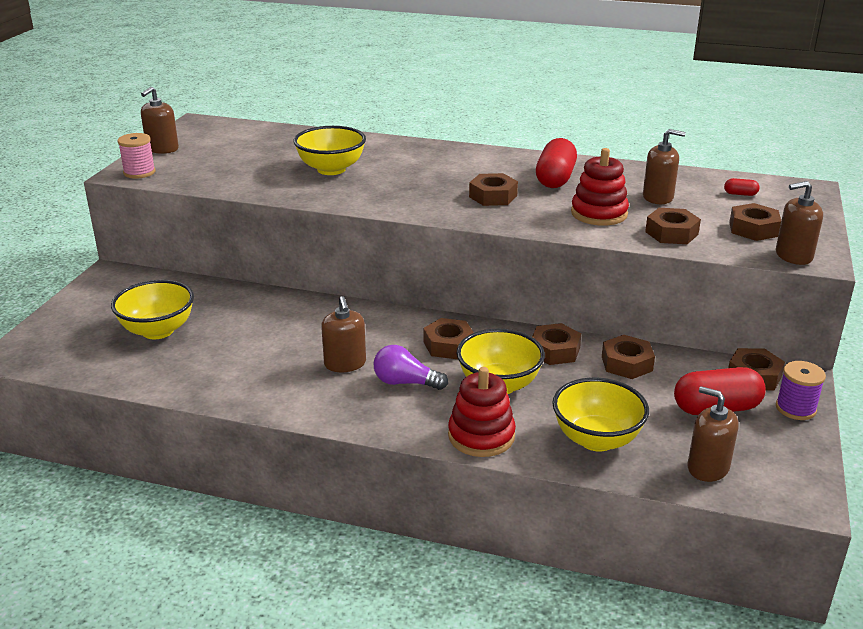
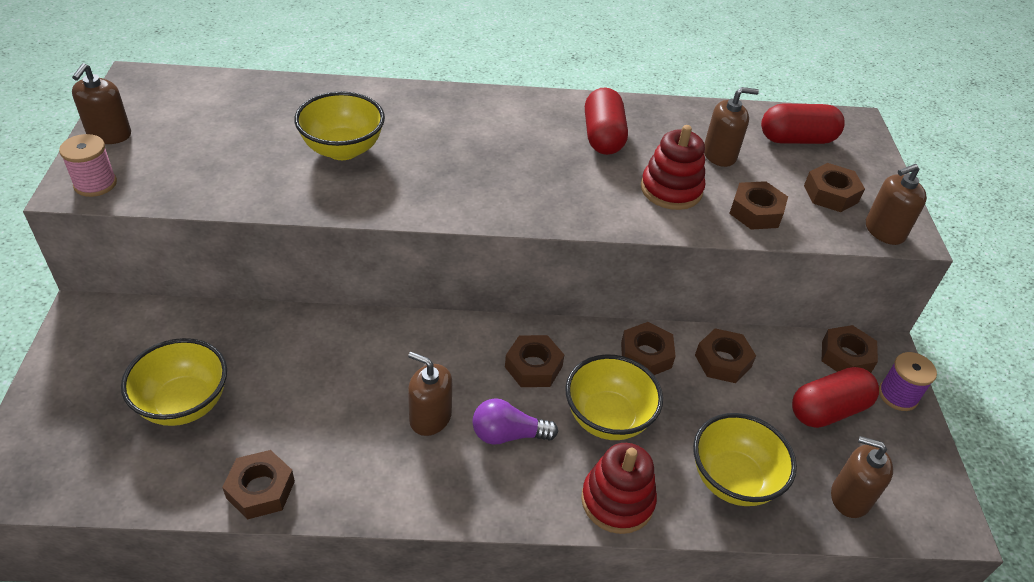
camera: 20 degrees left, 15 degrees up
(345, 364) = (430, 417): brown soap dispenser -> brown soap dispenser turned 150 degrees clockwise
(493, 196) = (548, 175): brown nut -> brown nut (260, 489)
(740, 194) = (796, 139): red capsule -> red capsule, size x2.27

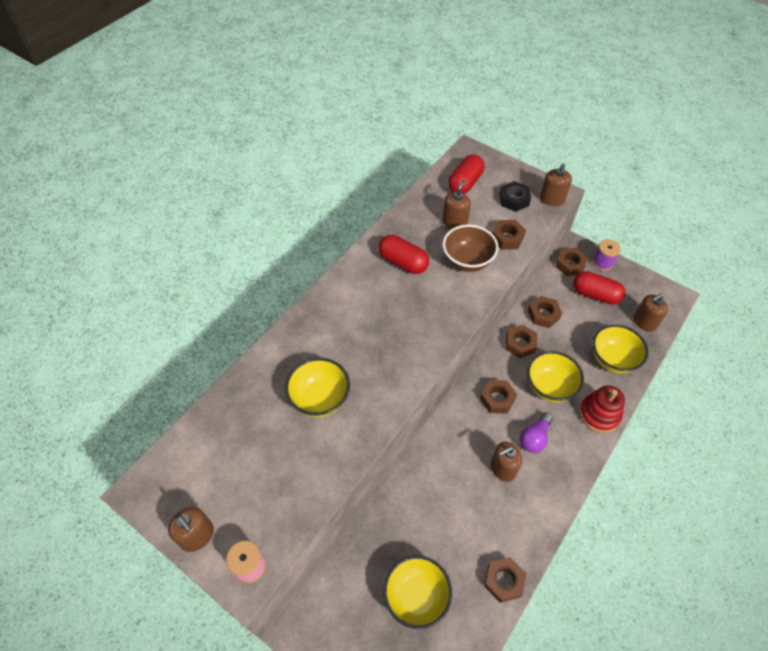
camera: 50 degrees left, 10 degrees up
(671, 190) = (467, 261): red stacking toy -> brown bowl
(828, 410) = (595, 294): red capsule -> red capsule turned 75 degrees counterclockwise
(831, 194) = (514, 200): brown nut -> black nut

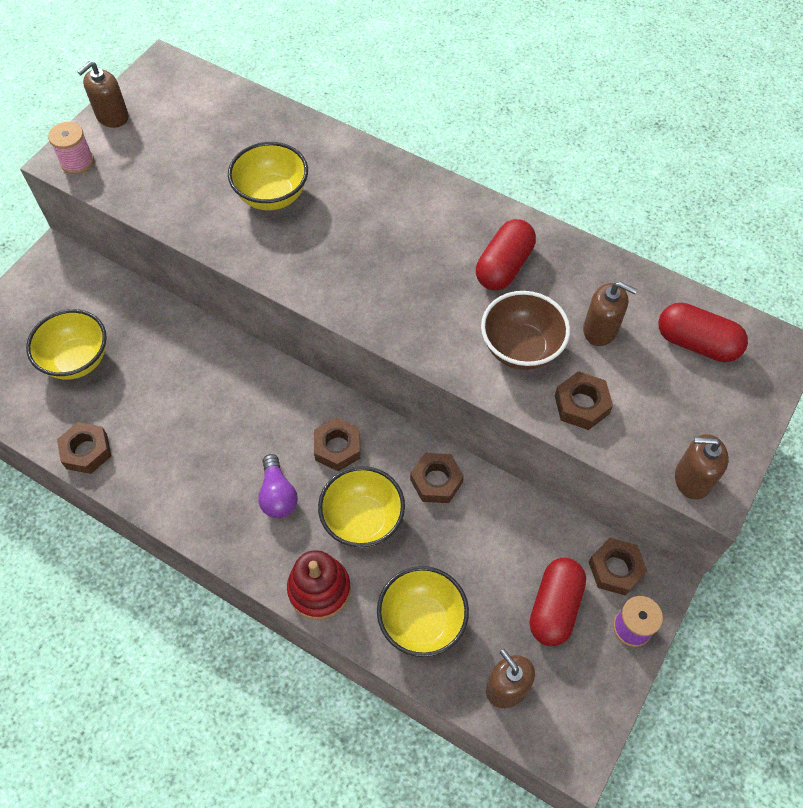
camera: 85 degrees right, 5 degrees up
(502, 468) = (232, 453): brown soap dispenser -> none
(514, 200) = (675, 417): black nut -> none
(534, 438) = (278, 495): purple light bulb -> purple light bulb turned 135 degrees counterclockwise
(543, 315) = (498, 518): brown nut -> none

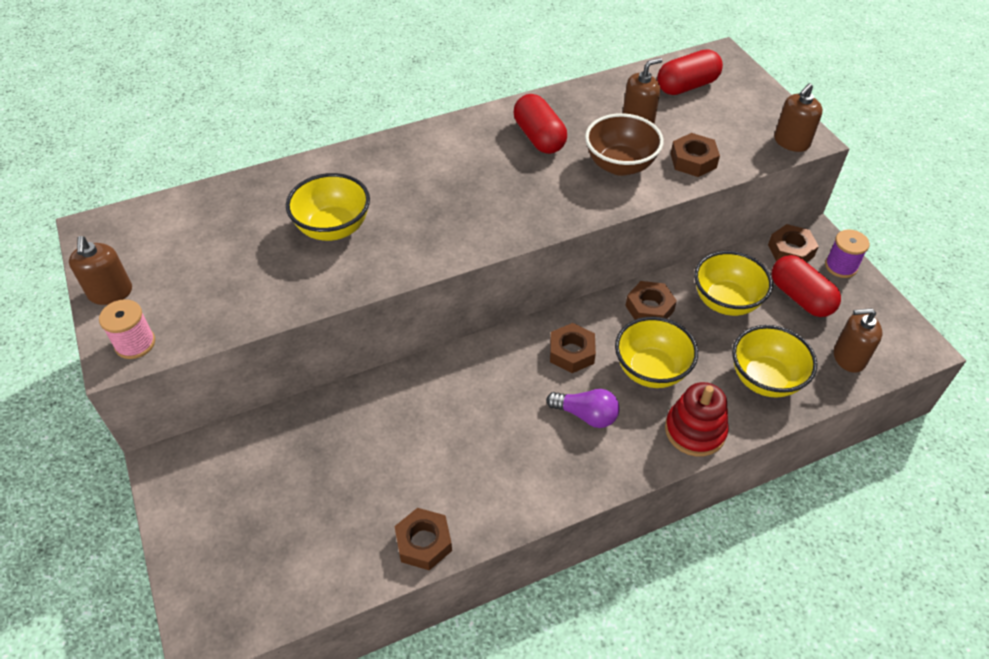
camera: 55 degrees left, 10 degrees down
(77, 360) = (311, 502): yellow bowl -> yellow bowl (726, 301)

